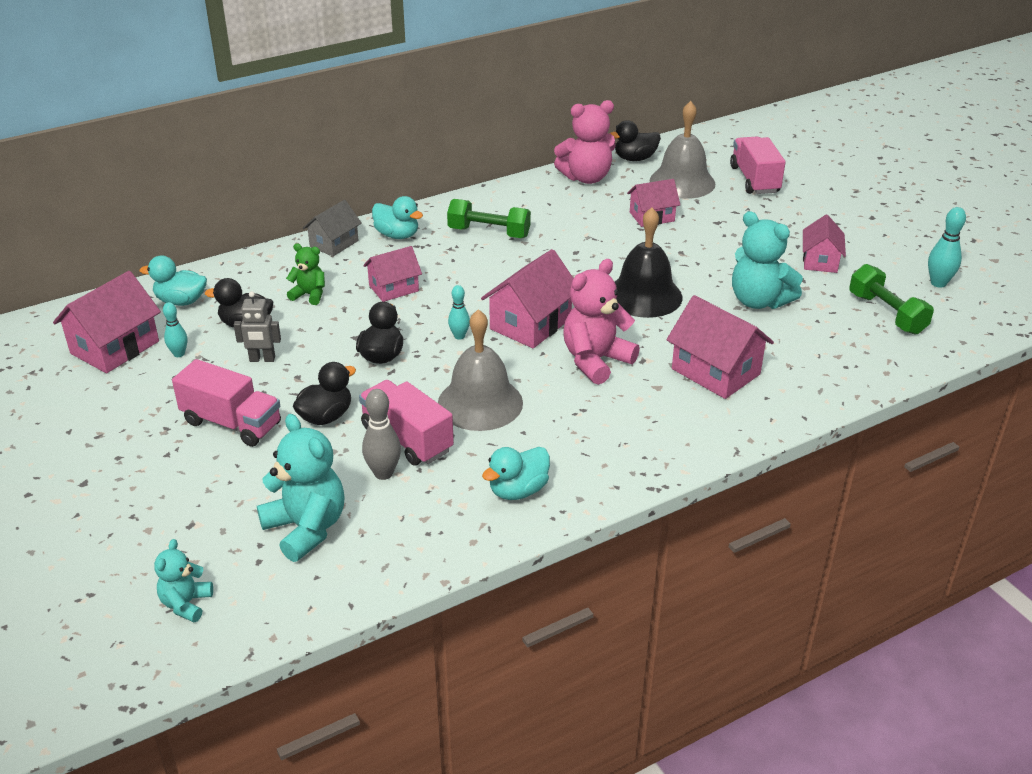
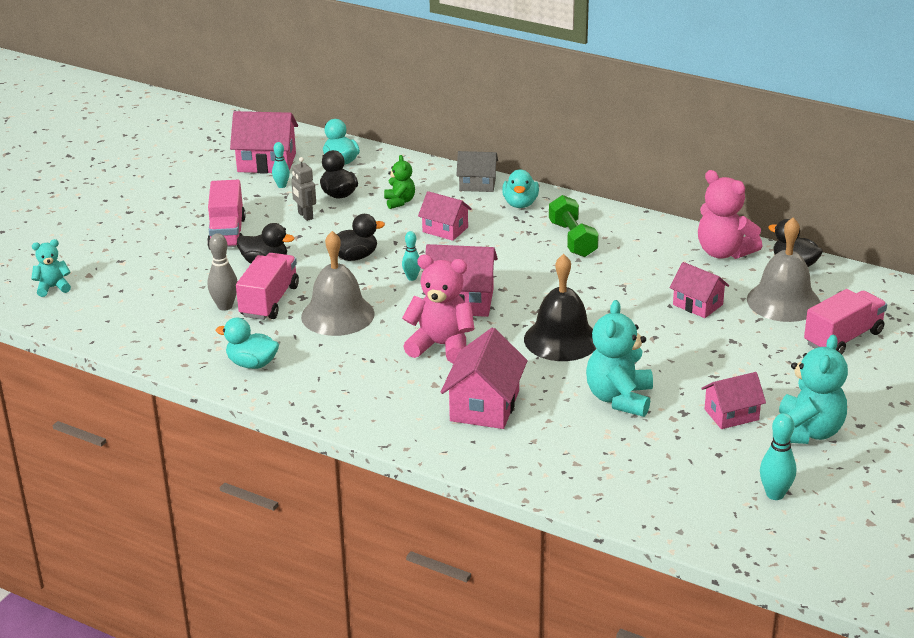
camera: 60 degrees right, 5 degrees down
(306, 528) = (148, 300): turquoise teddy bear -> turquoise teddy bear (807, 432)
(886, 313) = (679, 475): green dumbbell -> none

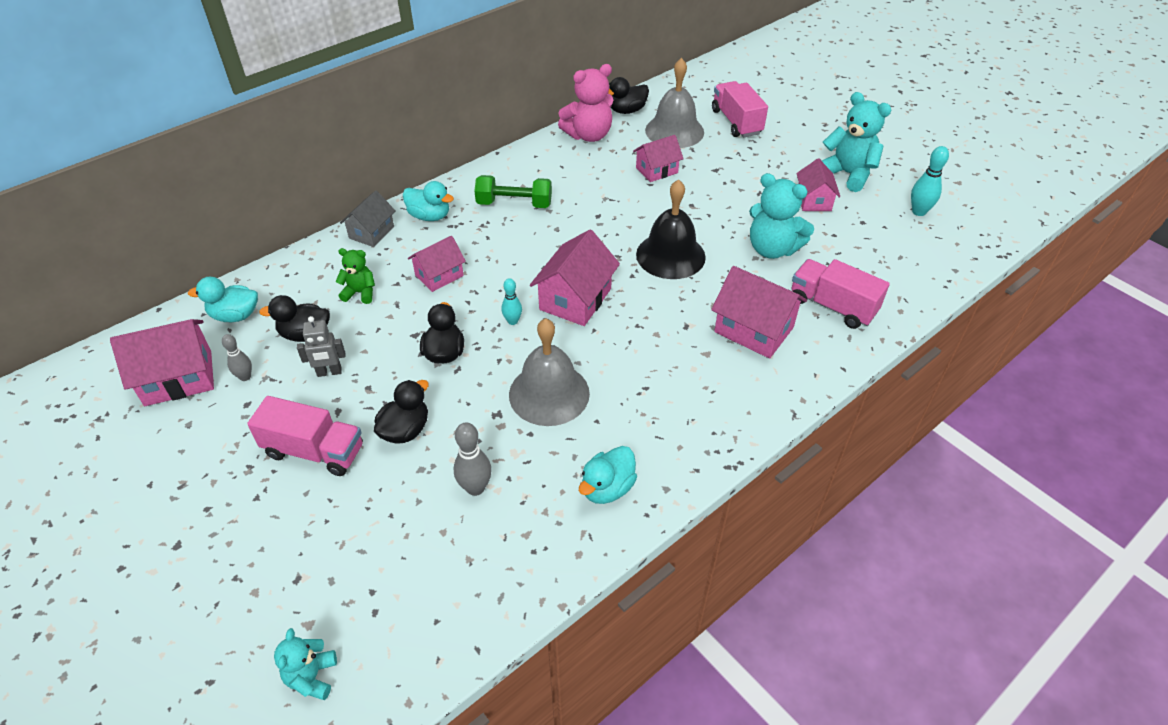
camera: 70 degrees left, 15 degrees up
(266, 162) = (178, 378): pink house -> pink house turned 45 degrees clockwise
(269, 301) = (489, 444): pink truck -> pink truck (832, 306)
(281, 186) = (245, 377): turquoise bowling pin -> grey bowling pin
(441, 346) = (644, 332): pink teddy bear -> none

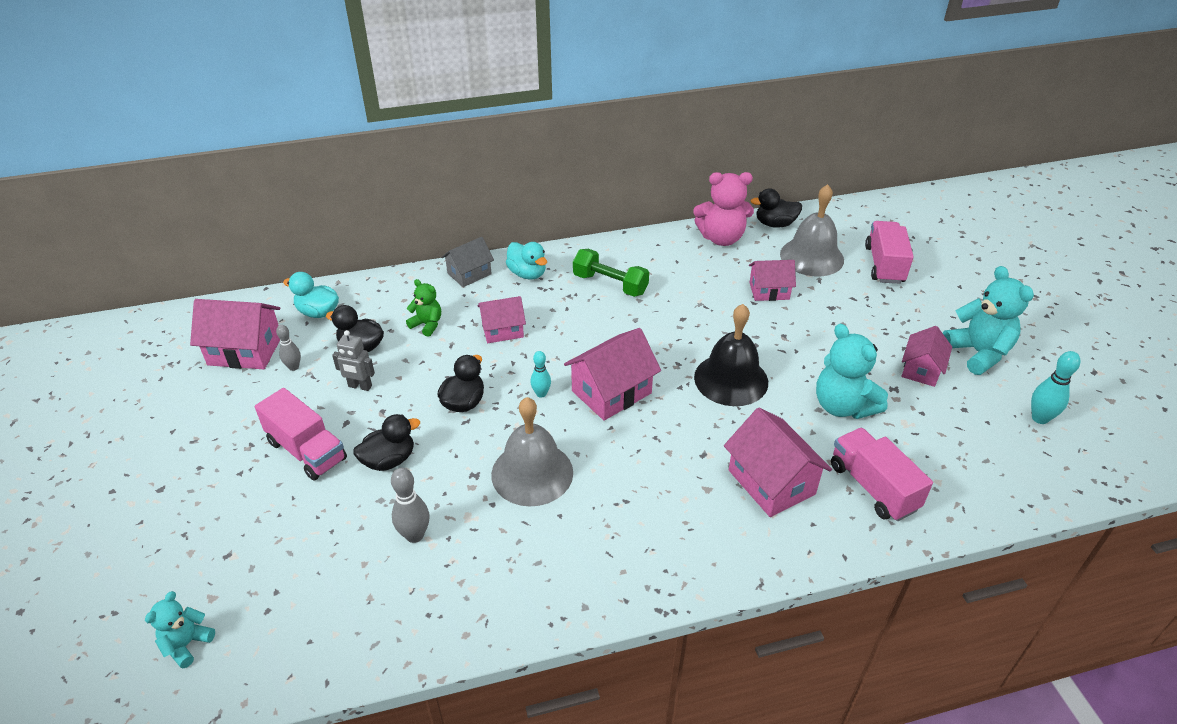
camera: 25 degrees right, 5 degrees down
(607, 488) = (530, 583): turquoise duck -> none

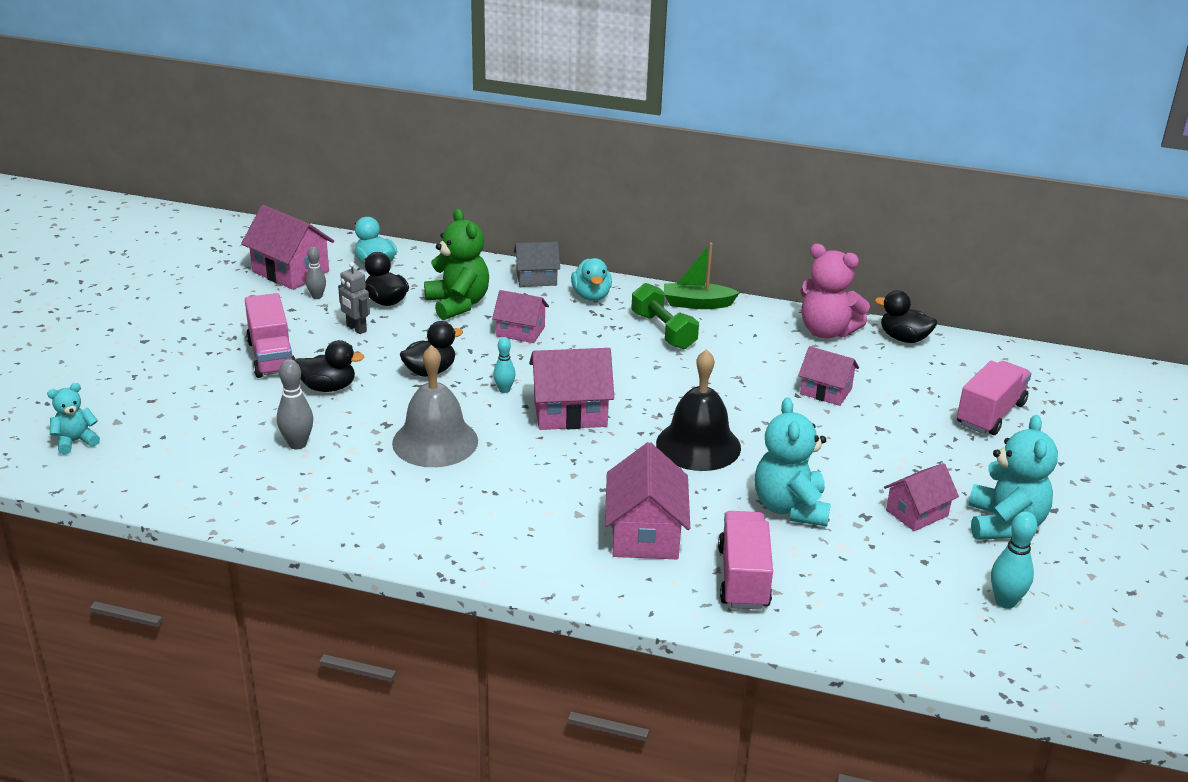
camera: 30 degrees right, 10 degrees down
(427, 324) = (458, 304): green teddy bear -> green teddy bear, size x1.79
(611, 249) = (697, 303): none -> green boat
(811, 257) = (911, 379): grey bell -> none

